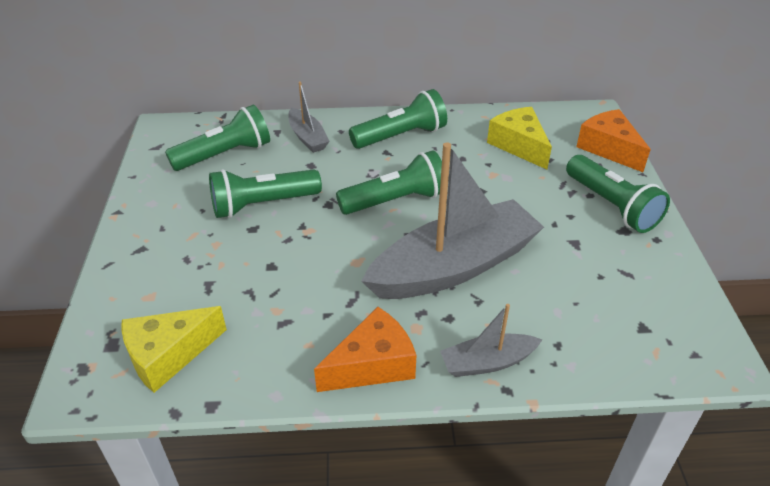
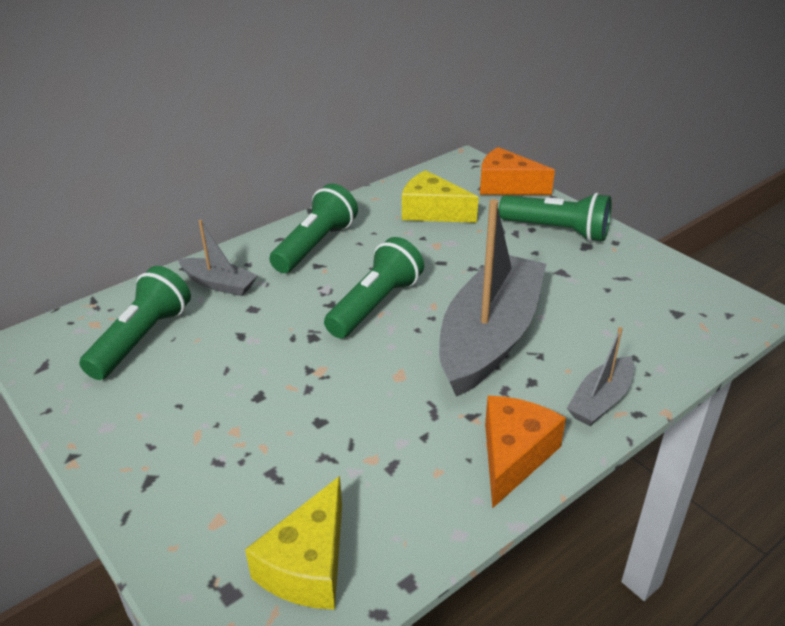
camera: 35 degrees left, 5 degrees down
(262, 205) = (243, 368): green flashlight -> none

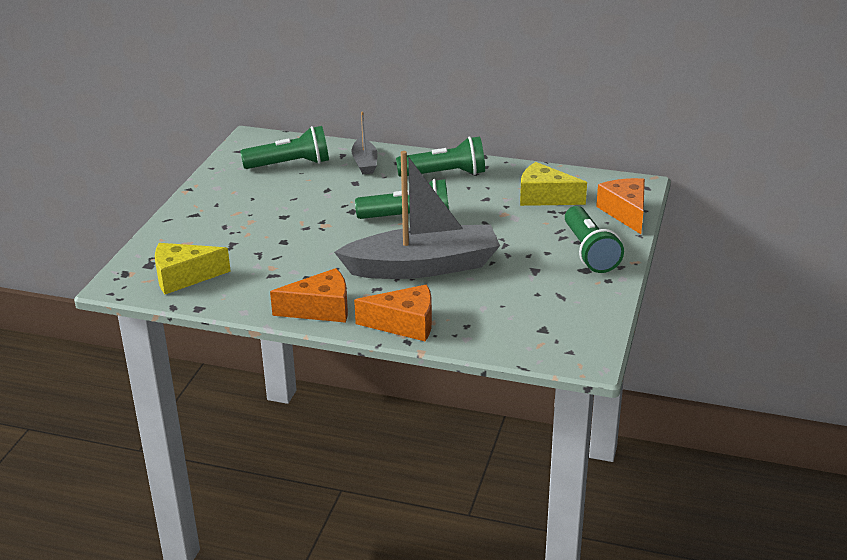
camera: 55 degrees right, 5 degrees down
(432, 211) = (544, 197): yellow cheese -> yellow cheese turned 60 degrees counterclockwise
(600, 400) = (404, 324): grey boat -> orange cheese

